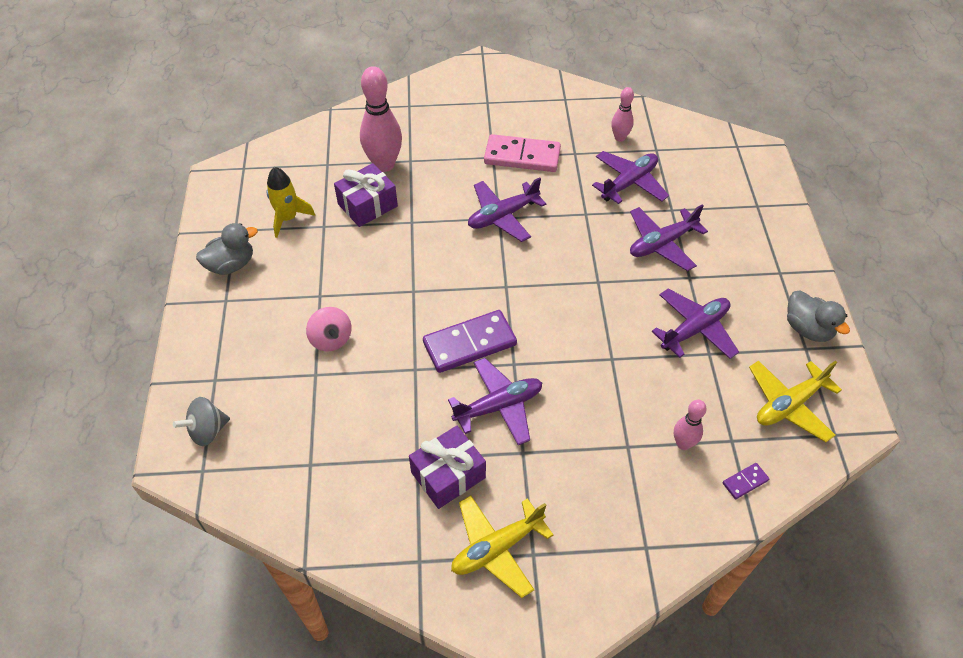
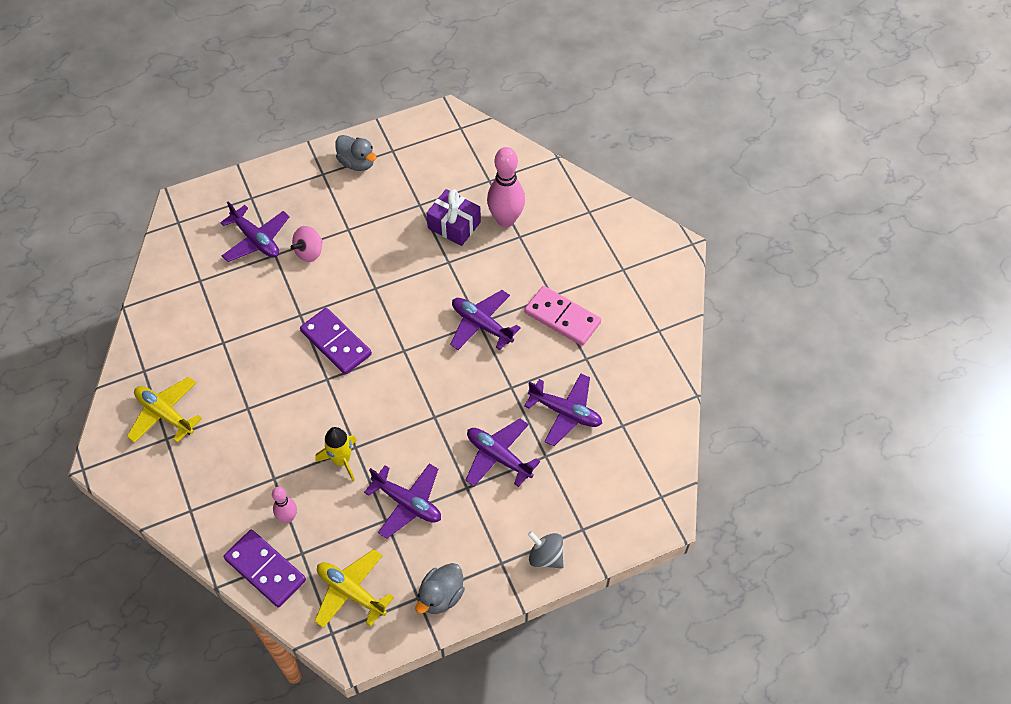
camera: 70 degrees right, 5 degrees up
(207, 431) = (209, 212): grey spinning top -> grey spinning top (545, 556)
(288, 218) = (418, 178): yellow rocket -> yellow rocket (341, 460)
(448, 475) = (214, 366): purple gift -> none
(499, 406) = (283, 380): purple plane -> purple plane (256, 240)
(522, 156) = (562, 318): pink domino -> pink domino turned 45 degrees counterclockwise
(619, 138) = (624, 390): pink bowling pin -> none
(745, 482) = (265, 569): purple domino -> purple domino, size x2.23

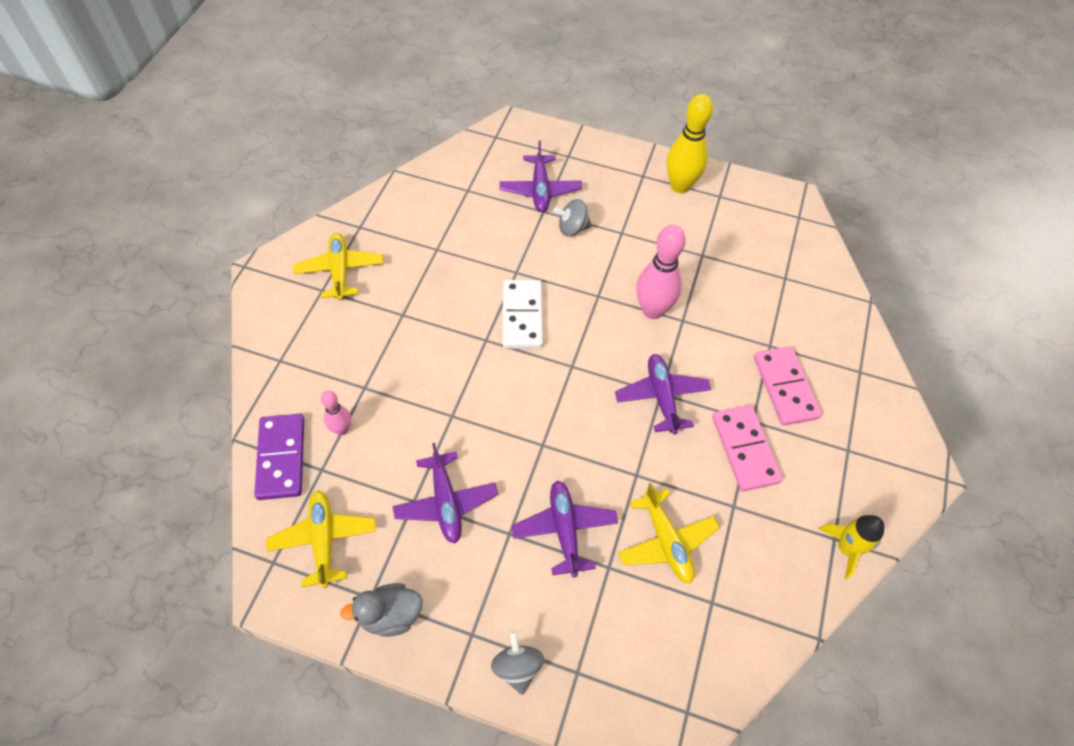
camera: 40 degrees right, 0 degrees up
(309, 252) = (572, 228): pink spinning top -> grey spinning top
(336, 343) = (522, 316): purple domino -> white domino
(341, 460) = (430, 417): yellow rocket -> yellow rocket (846, 548)
(357, 163) = (680, 186): grey duck -> yellow bowling pin
(454, 225) = (717, 293): purple gift -> none
(506, 220) = (770, 322): pink bowling pin -> pink bowling pin (652, 310)
(552, 258) = (785, 387): none -> pink domino
(565, 412) = (666, 541): purple plane -> yellow plane

